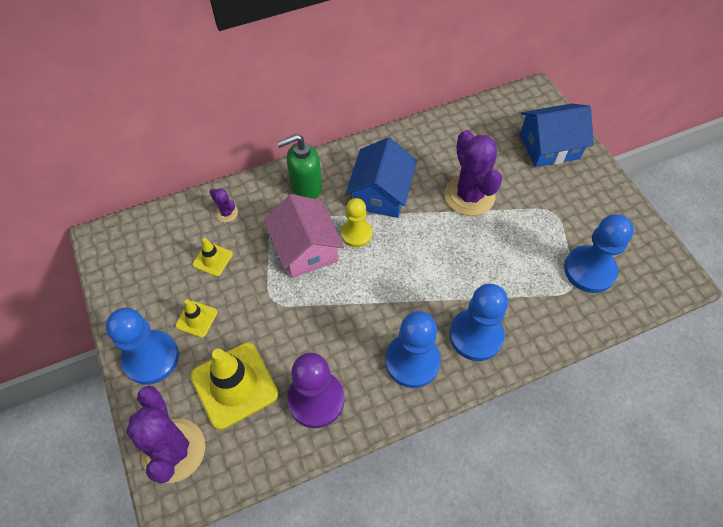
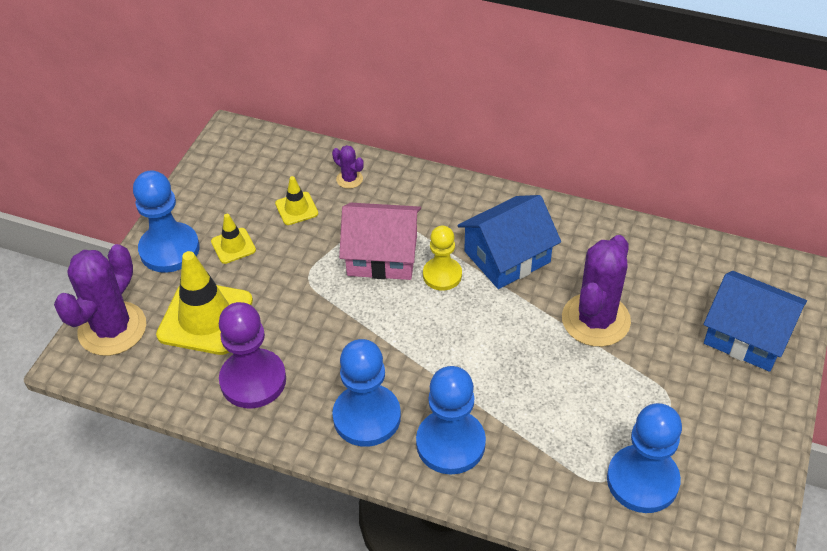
camera: 45 degrees right, 10 degrees down
(226, 213) = (349, 179): purple cactus -> purple cactus turned 45 degrees counterclockwise
(305, 187) = (442, 204): green soap dispenser -> none
(305, 249) = (382, 255): pink house -> pink house turned 75 degrees clockwise

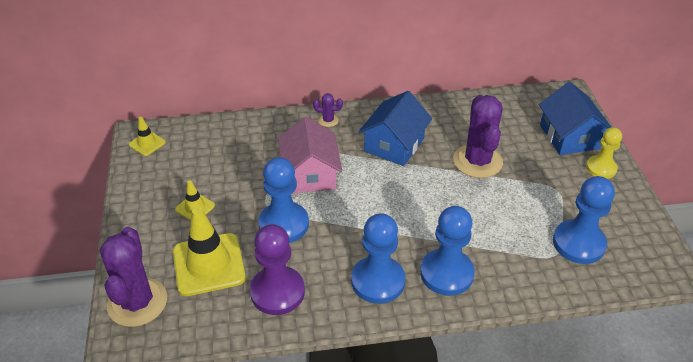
camera: 30 degrees left, 5 degrees down
(169, 249) = (145, 228): blue pawn -> blue pawn (284, 224)
(296, 208) = (225, 166): yellow traffic cone -> yellow traffic cone (147, 143)
(349, 179) = (250, 134): purple cactus -> purple cactus (328, 120)
(382, 255) = (310, 174): pink house -> pink house turned 75 degrees counterclockwise
(442, 275) = (360, 171): yellow pawn -> yellow pawn (601, 168)
(747, 335) = (569, 136): blue house -> blue house turned 75 degrees clockwise

